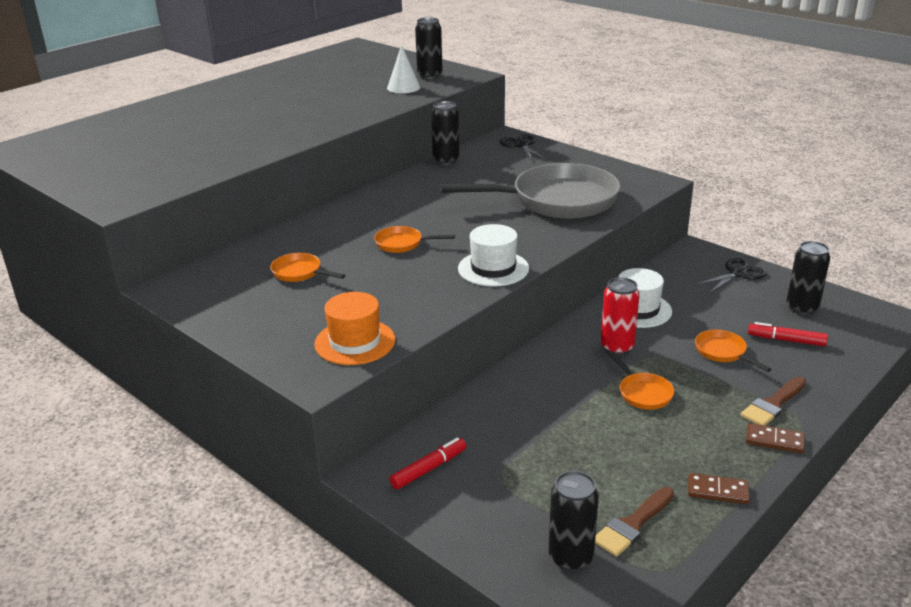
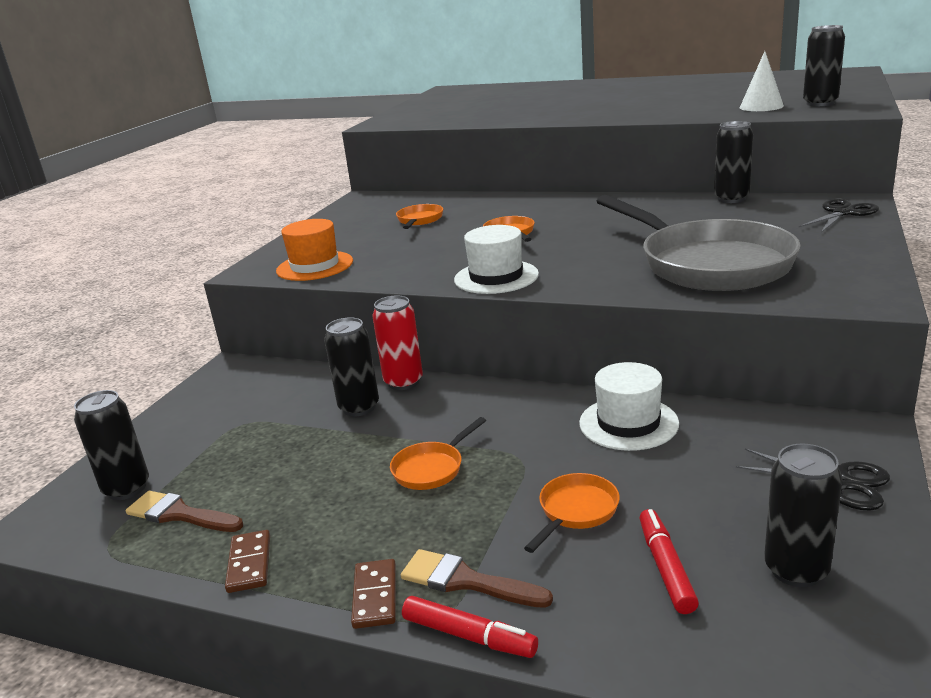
camera: 70 degrees right, 5 degrees down
(429, 469) = (246, 387): red marker -> red marker (469, 636)
(526, 410) = (359, 407): none -> black can
(617, 347) = (521, 429): red can -> red can (403, 382)

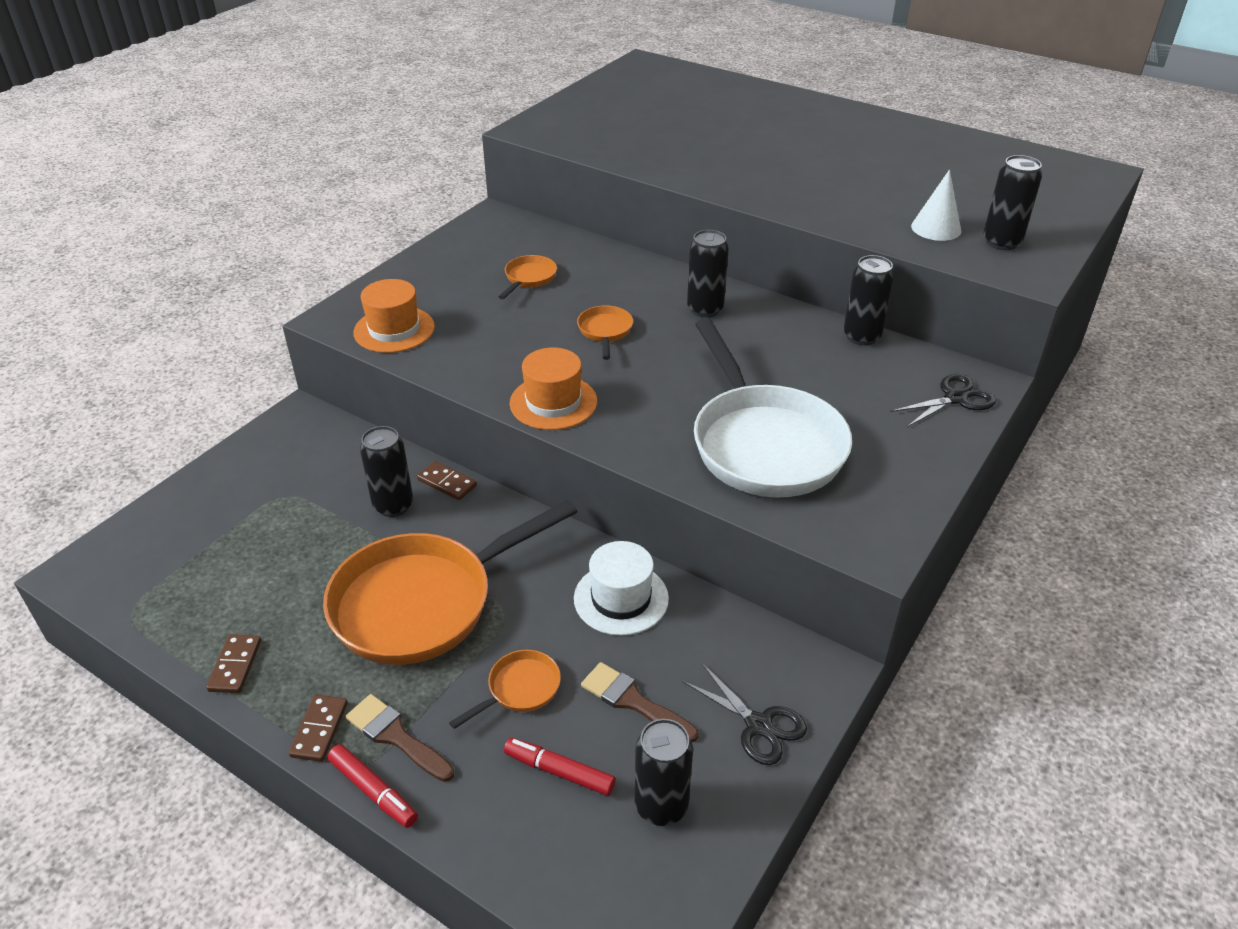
camera: 10 degrees right, 15 degrees up
(127, 488) = (163, 549): black can -> black can (705, 309)
(179, 514) = (197, 593): brown brush -> brown brush (633, 701)
(403, 382) = (447, 483): red can -> brown domino
(431, 468) = (423, 602): orange pan -> orange pan, size x2.39
(496, 277) = (553, 402): white hat -> orange hat
(666, 567) = (559, 771): red marker -> red marker turned 75 degrees counterclockwise
(708, 263) = (763, 443): grey pan -> white pan

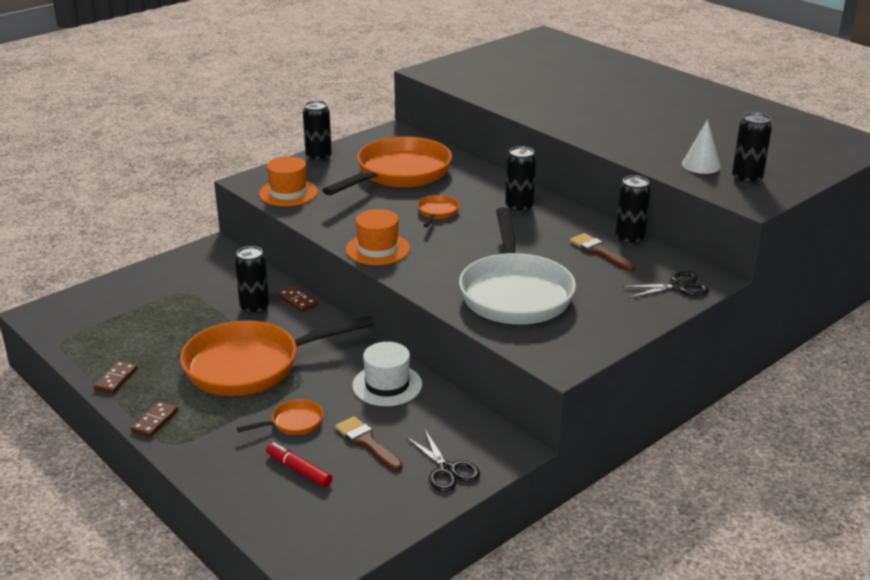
camera: 15 degrees right, 10 degrees down
(373, 791) = (175, 458): red marker -> none
(396, 736) = (201, 433): brown brush -> brown brush (599, 252)
(529, 278) = (399, 173): orange pan -> orange pan, size x2.39
(661, 806) = (357, 500): black can -> black can (318, 158)

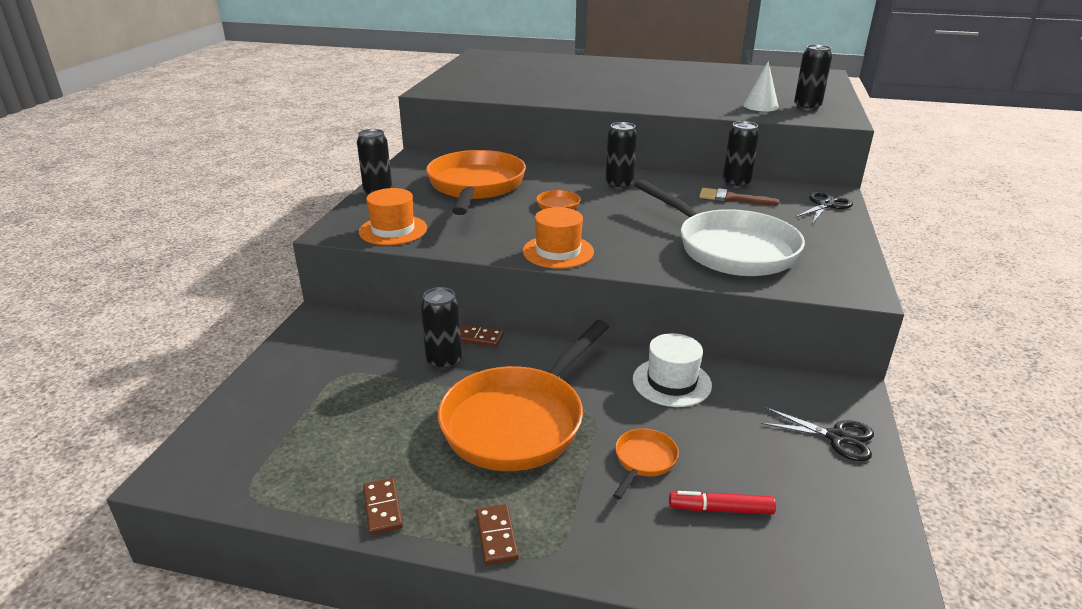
camera: 35 degrees left, 0 degrees up
(366, 442) = (736, 446): brown brush -> none

